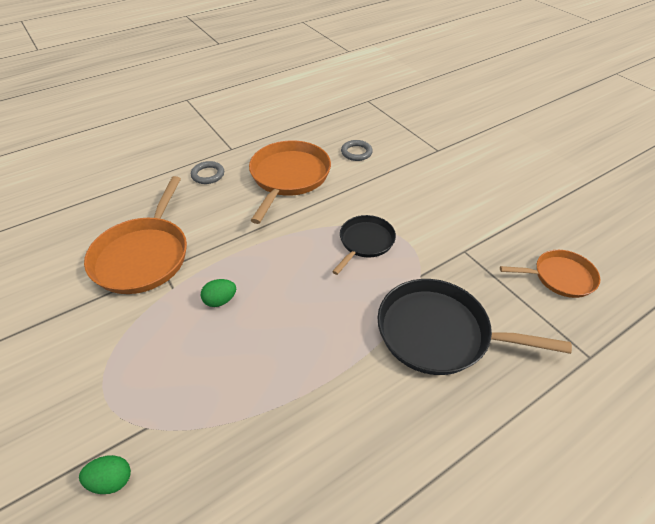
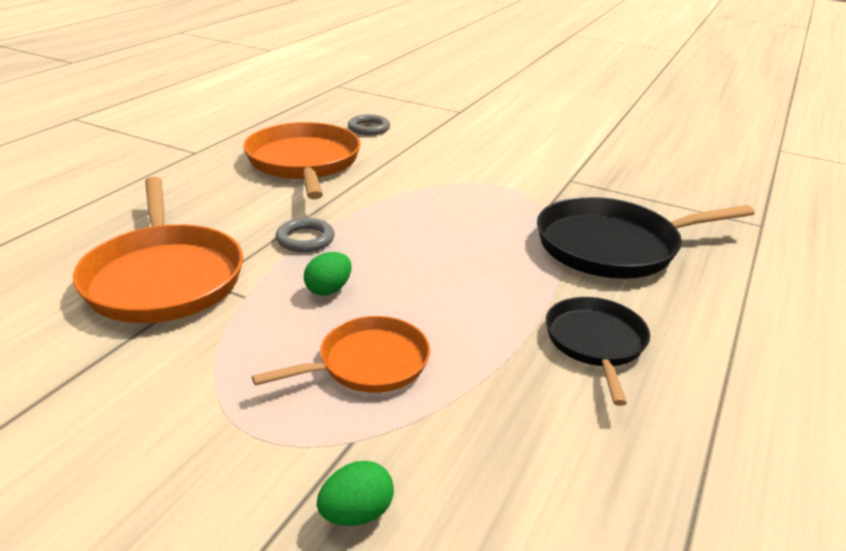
camera: 30 degrees left, 15 degrees down
(208, 175) = (185, 181): grey ring -> grey ring (305, 239)
(365, 242) = (458, 196): black pan -> black pan (595, 342)
(560, 277) = (677, 178): orange pan -> orange pan (368, 363)

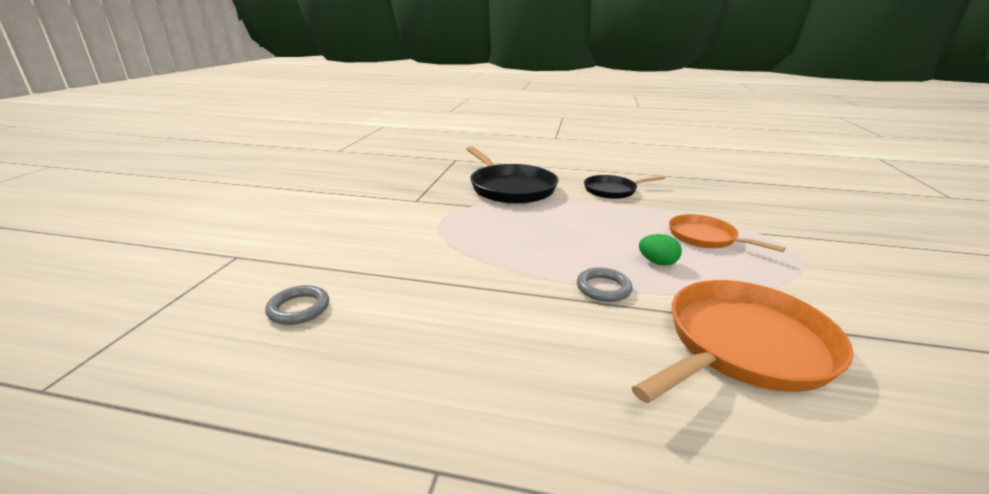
camera: 105 degrees left, 5 degrees down
(304, 162) = (434, 333): orange pan -> none
(356, 513) = (789, 225): green egg -> none

